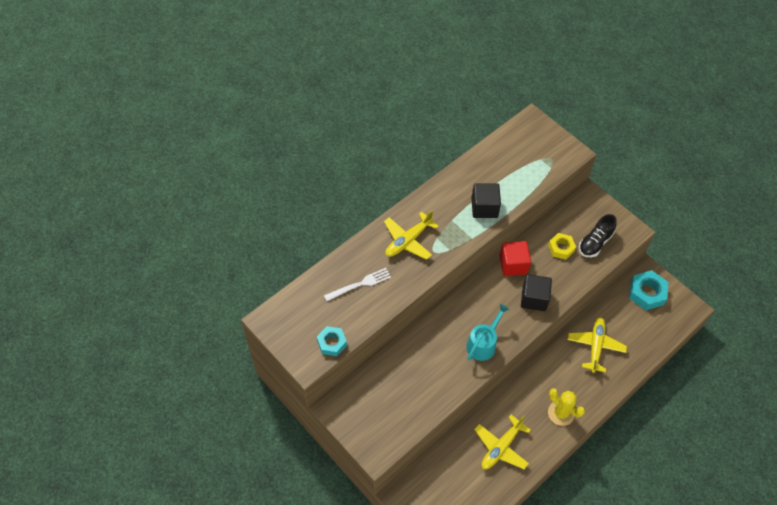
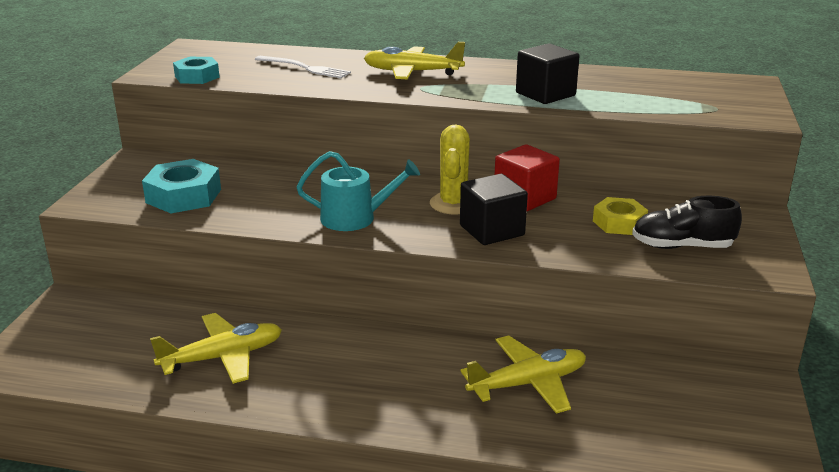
camera: 55 degrees right, 30 degrees down
(501, 447) = (223, 357): yellow plane -> yellow plane turned 150 degrees clockwise
(561, 413) = (350, 394): yellow cactus -> yellow cactus (453, 204)
(646, 293) = (721, 401): turquoise nut -> turquoise nut (183, 196)

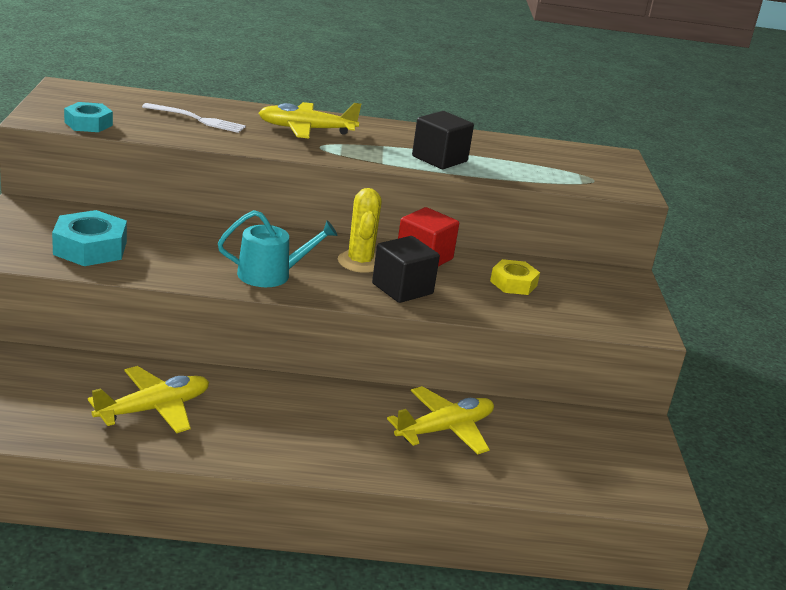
camera: 15 degrees left, 0 degrees up
(682, 246) = (571, 306): black shoe -> none

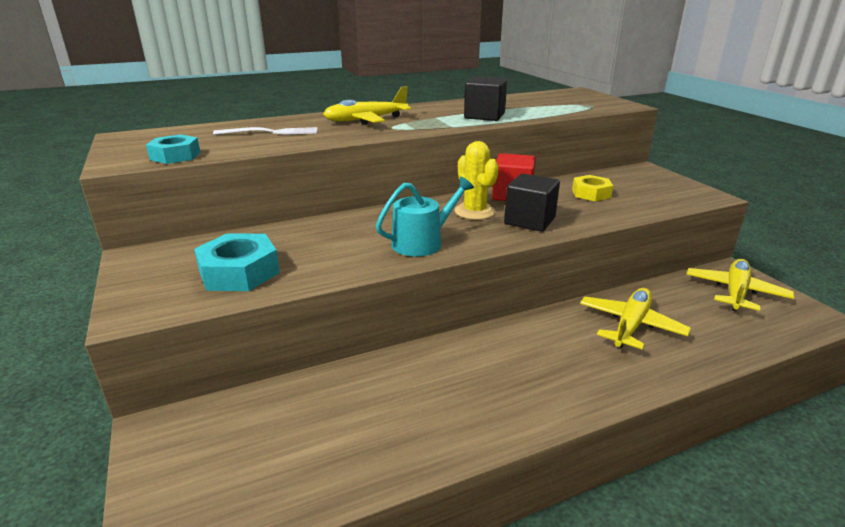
camera: 20 degrees left, 0 degrees up
(154, 409) = (394, 411): yellow plane -> yellow plane (735, 292)

